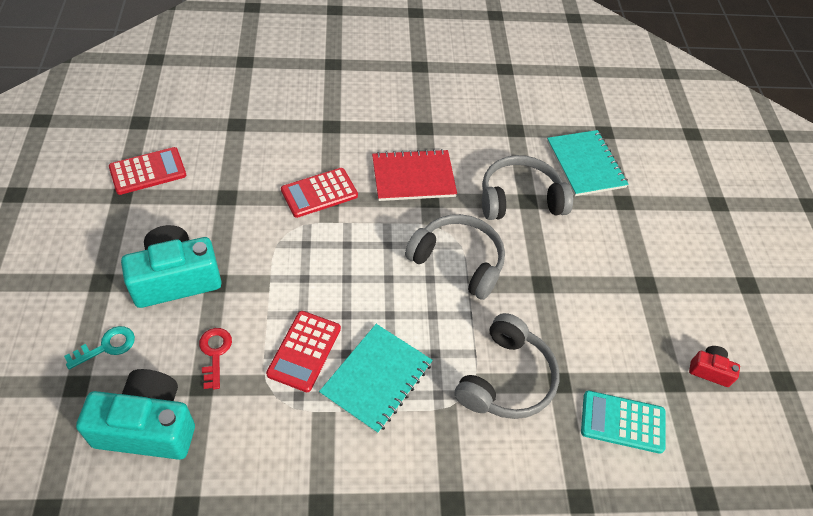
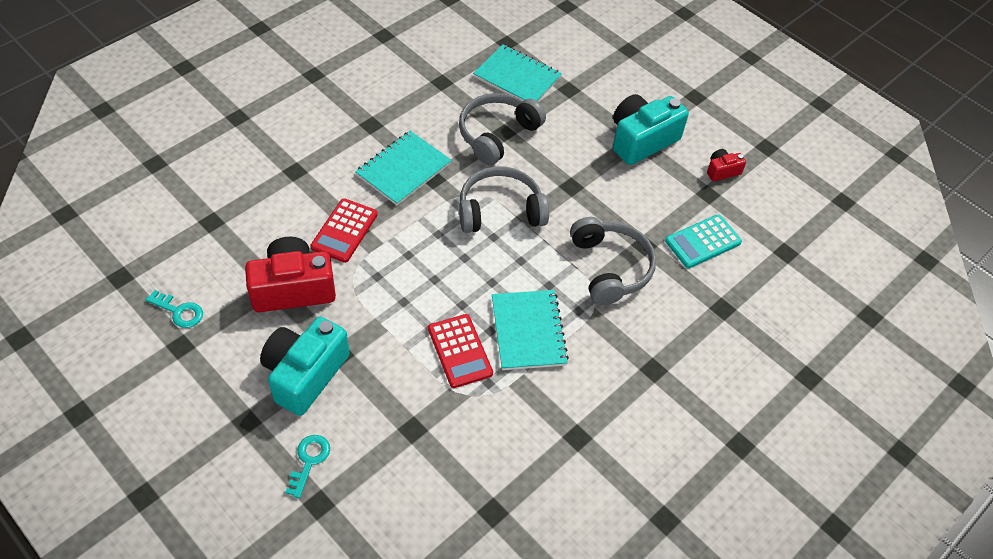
camera: 40 degrees left, 0 degrees up
(147, 427) = (406, 486): turquoise camera -> turquoise camera (641, 140)
(148, 171) = (179, 311): red calculator -> turquoise key
(215, 353) = (397, 401): red key -> none
(237, 209) = (293, 288): none -> red camera
(413, 177) = (403, 169): red notebook -> turquoise notebook

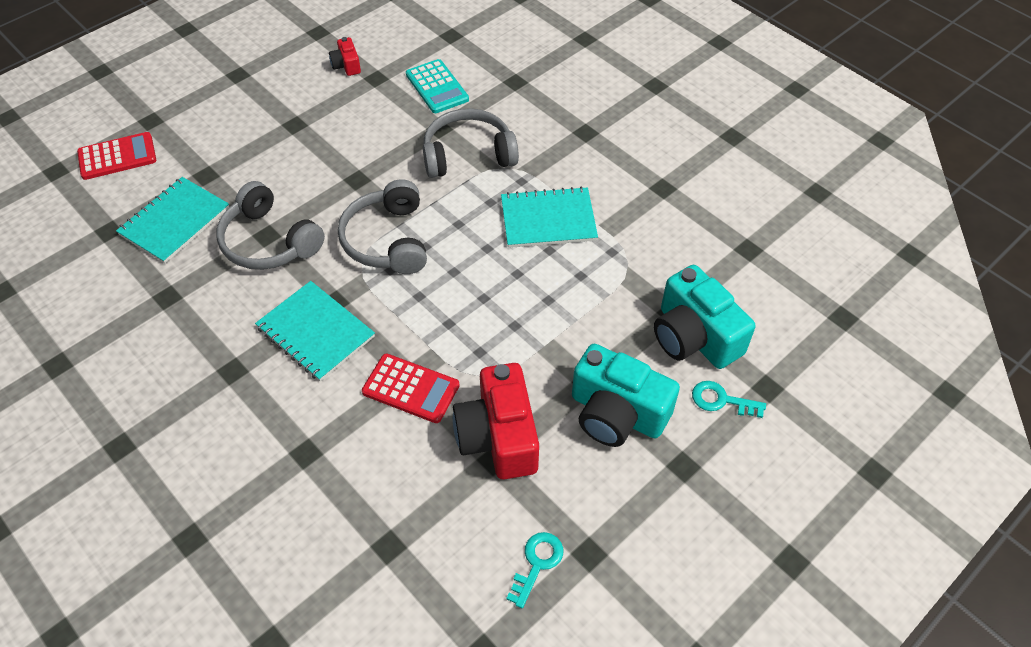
camera: 85 degrees left, 0 degrees up
(460, 351) = (576, 274): red calculator -> red calculator (117, 156)
(641, 140) = (296, 120): turquoise camera -> turquoise camera (694, 336)

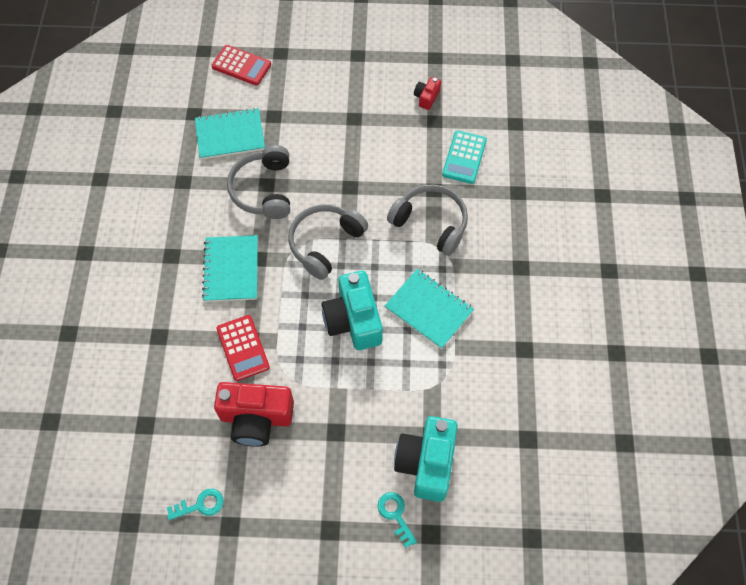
camera: 45 degrees right, 10 degrees up
(498, 436) = (256, 418): red camera -> red camera turned 120 degrees counterclockwise
(617, 413) = (330, 465): turquoise camera -> turquoise camera (353, 320)

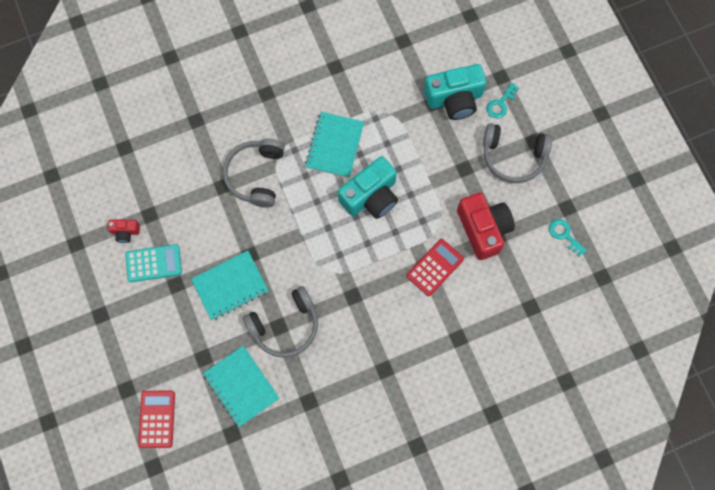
camera: 115 degrees left, 10 degrees up
(231, 269) = (373, 312): turquoise notebook -> turquoise notebook (230, 286)
(325, 243) = (313, 249): grey headphones -> grey headphones (513, 157)
(464, 157) = (178, 175): turquoise calculator -> turquoise calculator (154, 263)

